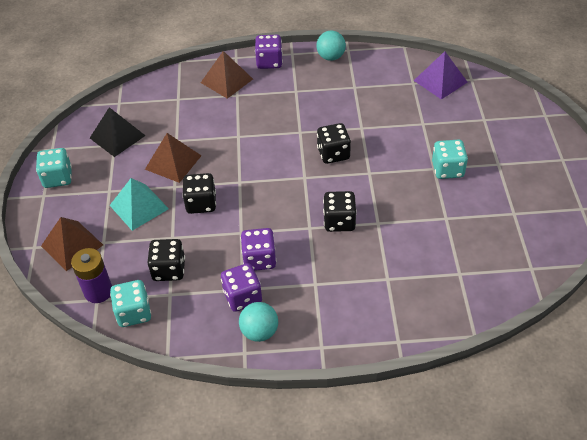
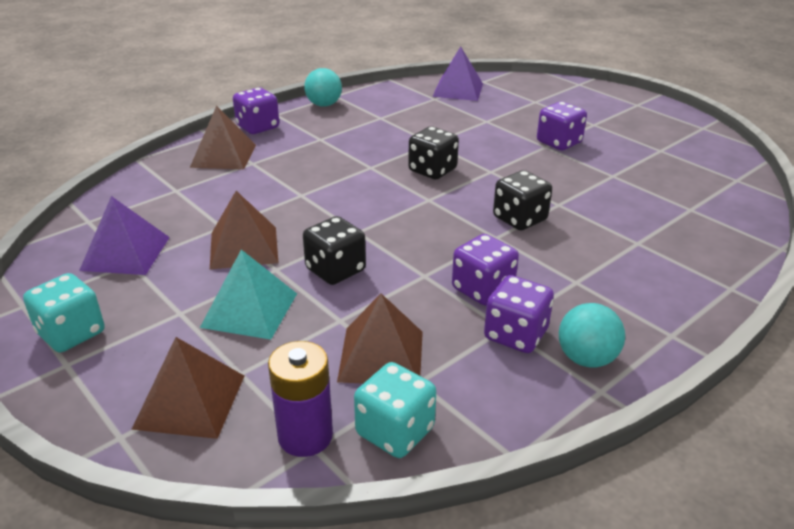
camera: 40 degrees left, 15 degrees down
(117, 137) = (126, 253): black pyramid -> purple pyramid
(169, 270) = (381, 355): black dice -> brown pyramid
(447, 169) = (559, 142): turquoise dice -> purple dice

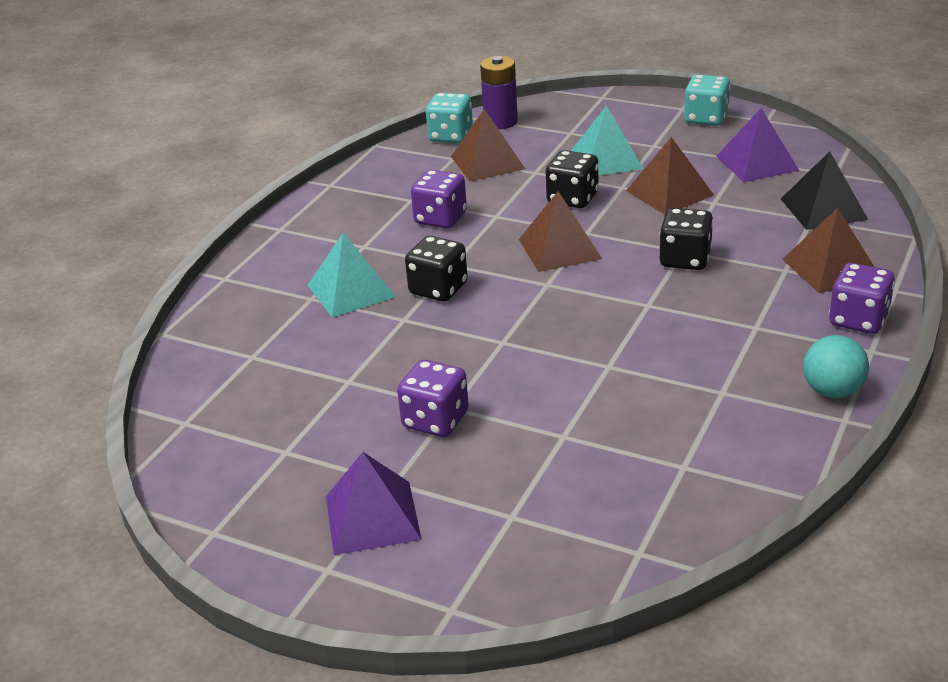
camera: 160 degrees right, 0 degrees up
(154, 194) = (823, 209): none -> black pyramid
(190, 401) = (583, 116): brown pyramid -> brown pyramid (559, 249)
(432, 170) = (572, 321): black dice -> black dice (685, 259)
(458, 90) = (663, 505): purple pyramid -> purple pyramid (372, 517)
(515, 335) = (399, 197): purple dice -> none
(586, 358) = (343, 198): turquoise ball -> none
(598, 238) = (351, 291): none -> turquoise pyramid

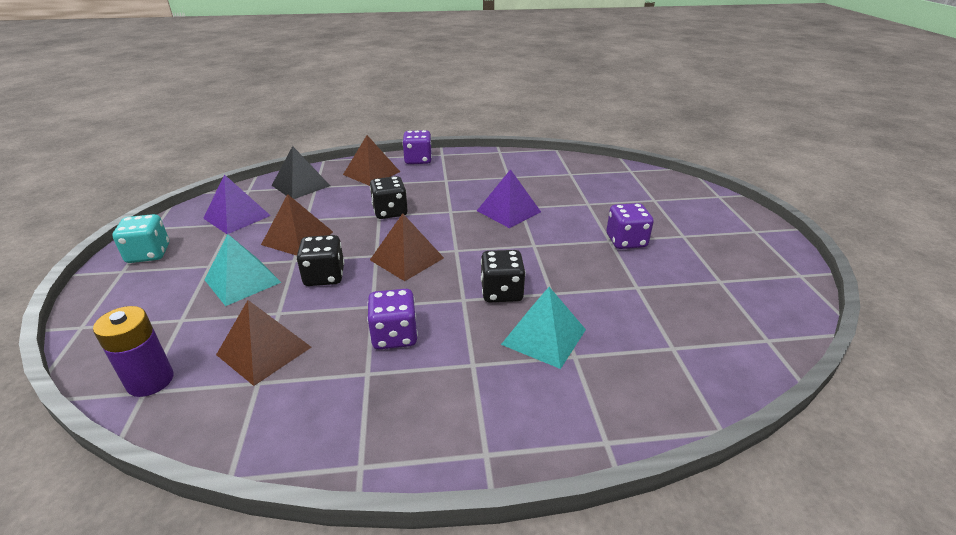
camera: 125 degrees left, 0 degrees up
(372, 517) = (711, 232): purple pyramid -> purple pyramid (509, 211)
(451, 136) = (195, 409): turquoise dice -> none
(832, 391) = (482, 156): turquoise ball -> none

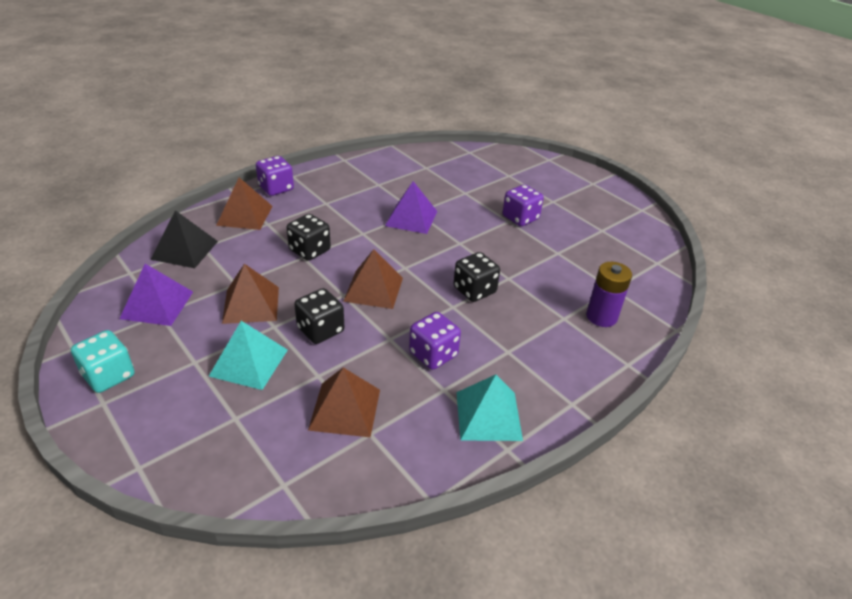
camera: 35 degrees left, 5 degrees up
(150, 381) = (277, 474): purple battery -> purple battery (601, 317)
(544, 336) = (533, 312): turquoise pyramid -> turquoise pyramid (488, 415)

